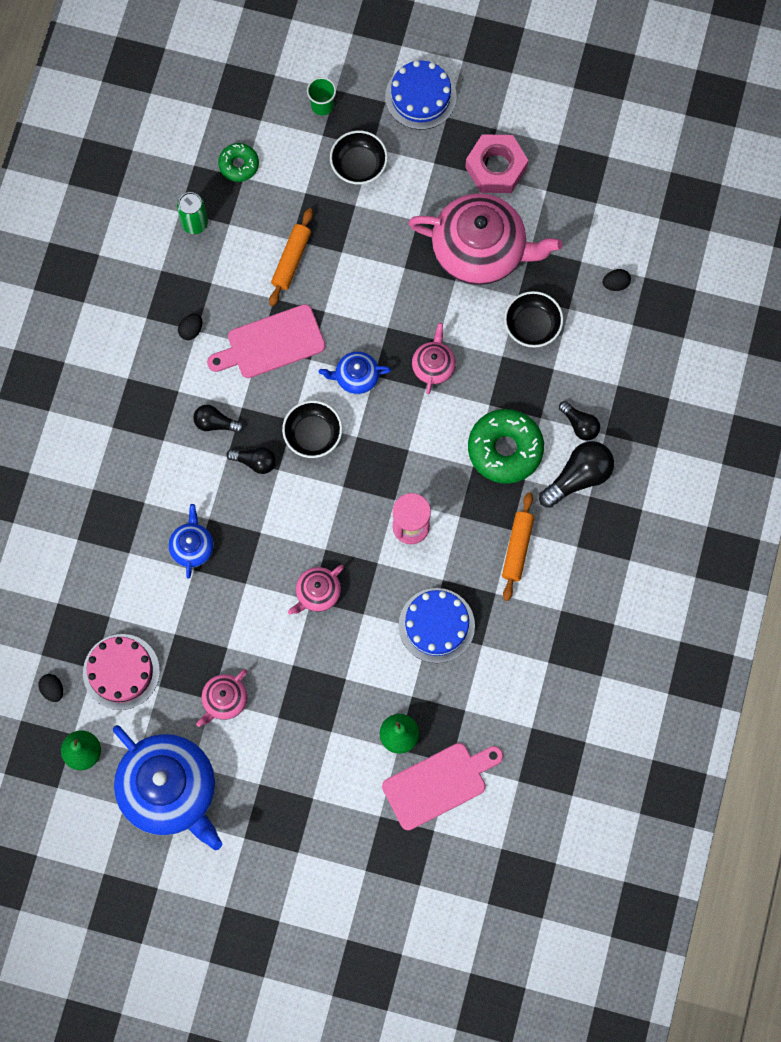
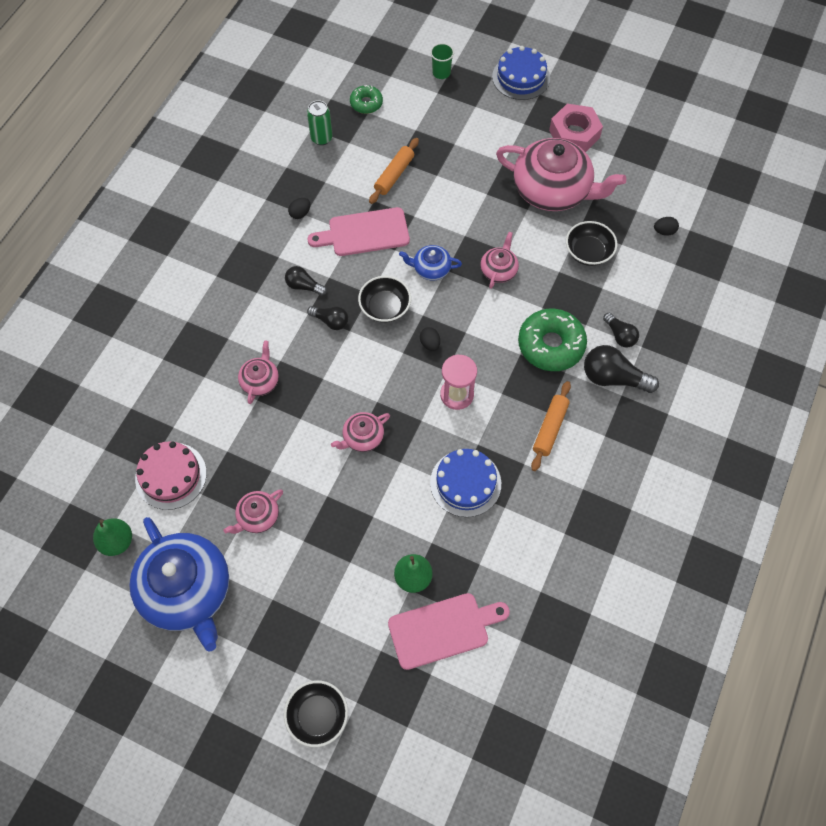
camera: 10 degrees right, 10 degrees down
(53, 689) = (106, 481): black egg -> black egg (430, 344)
(192, 547) = (260, 380): blue teapot -> pink teapot
(359, 165) = (462, 117): black bowl -> black bowl (318, 715)
(578, 477) = (613, 378): black light bulb -> black light bulb turned 135 degrees counterclockwise

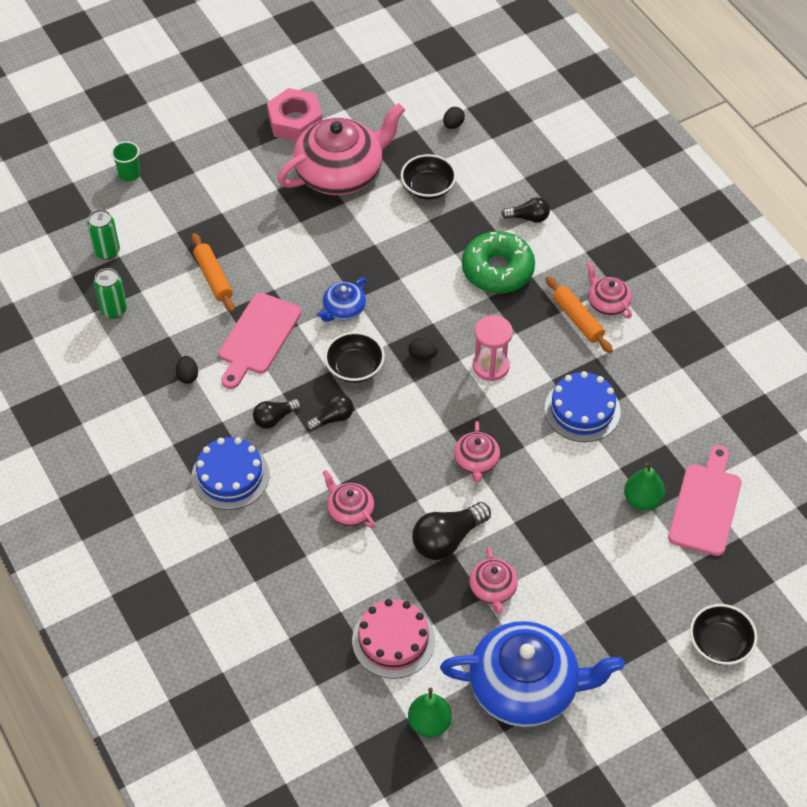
camera: 55 degrees left, 10 degrees down
(366, 103) = (107, 251): green donut -> green can
(498, 270) = (389, 261): pink teapot -> pink teapot (607, 303)
(521, 77) = (194, 120): blue cake -> blue cake (230, 476)
(613, 378) = (565, 247): black light bulb -> black light bulb (447, 539)

